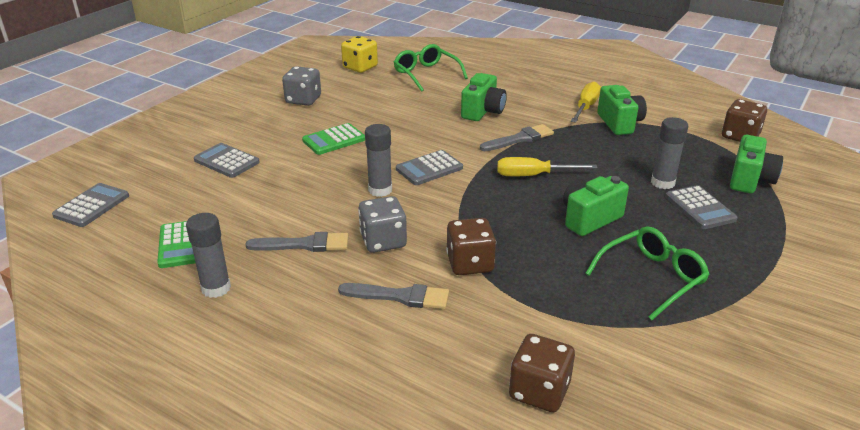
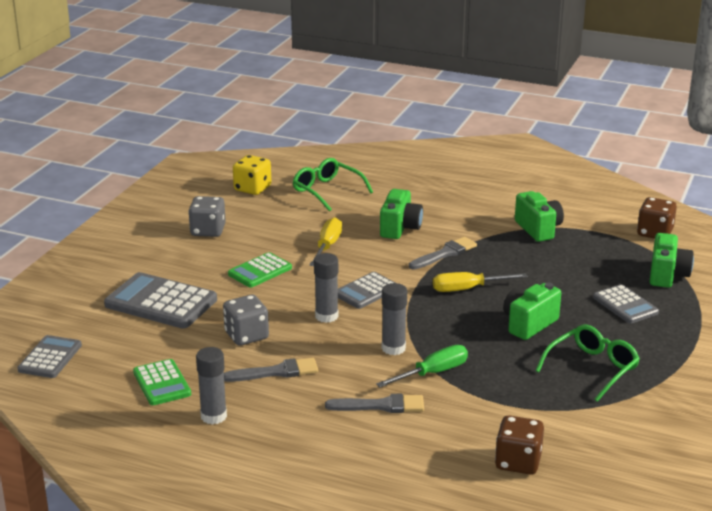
camera: 10 degrees left, 5 degrees down
(226, 161) = (161, 302): grey calculator -> grey calculator, size x1.66
(383, 241) = (348, 362): grey dice -> grey dice (246, 336)
(470, 263) = (432, 373): brown dice -> green screwdriver
(586, 107) = (502, 215): yellow screwdriver -> yellow screwdriver (327, 246)
(662, 183) = (589, 285): grey glue stick -> grey glue stick (393, 348)

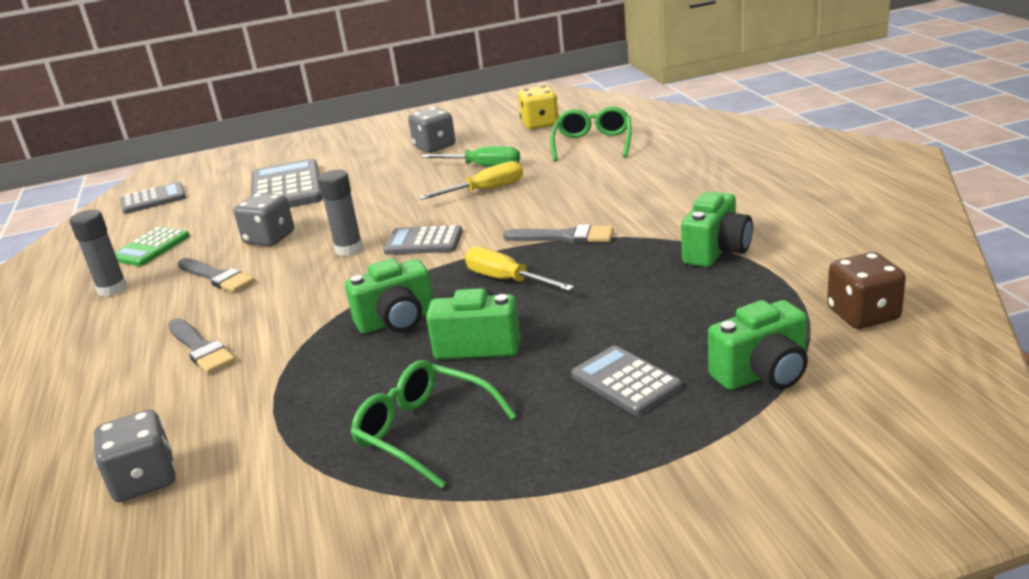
camera: 55 degrees right, 0 degrees up
(260, 271) = (394, 191): green calculator -> none
(393, 348) = (325, 303): grey glue stick -> none
(400, 228) = (579, 197): green camera -> green camera (397, 321)
(432, 373) = (297, 343): green screwdriver -> green screwdriver (483, 166)
(518, 462) = (145, 480): brown dice -> grey dice
(592, 368) = (424, 431): green glasses -> green glasses turned 150 degrees counterclockwise
(625, 305) = (625, 381): grey calculator -> grey calculator turned 120 degrees clockwise

